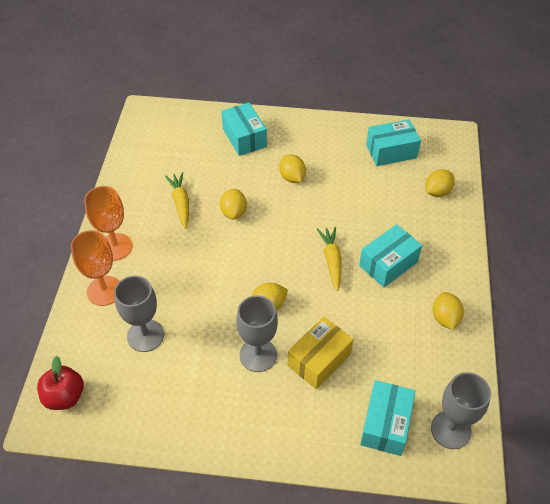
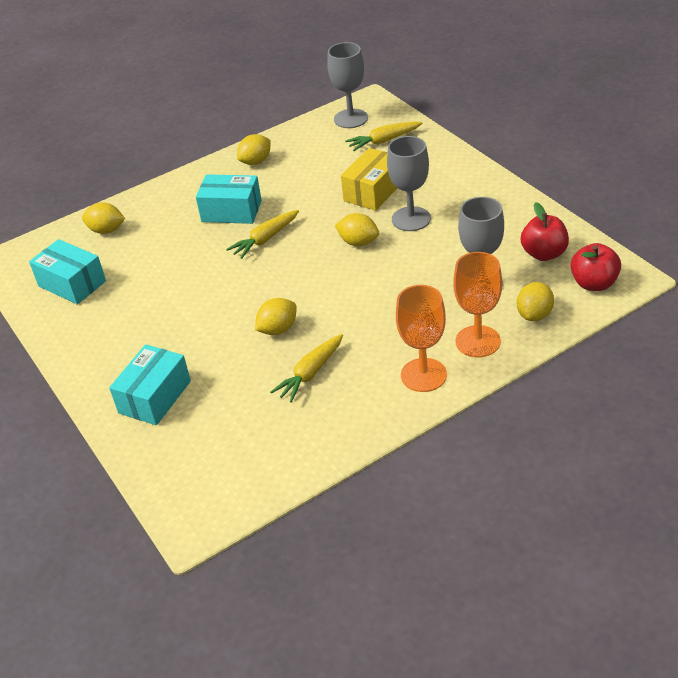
camera: 125 degrees left, 10 degrees down
(125, 398) = (544, 254): none -> red apple
(292, 177) = (183, 323): yellow lemon -> yellow lemon (534, 315)
(319, 360) = (373, 191): yellow box -> yellow box turned 60 degrees counterclockwise
(385, 424) = (384, 141): turquoise box -> yellow carrot

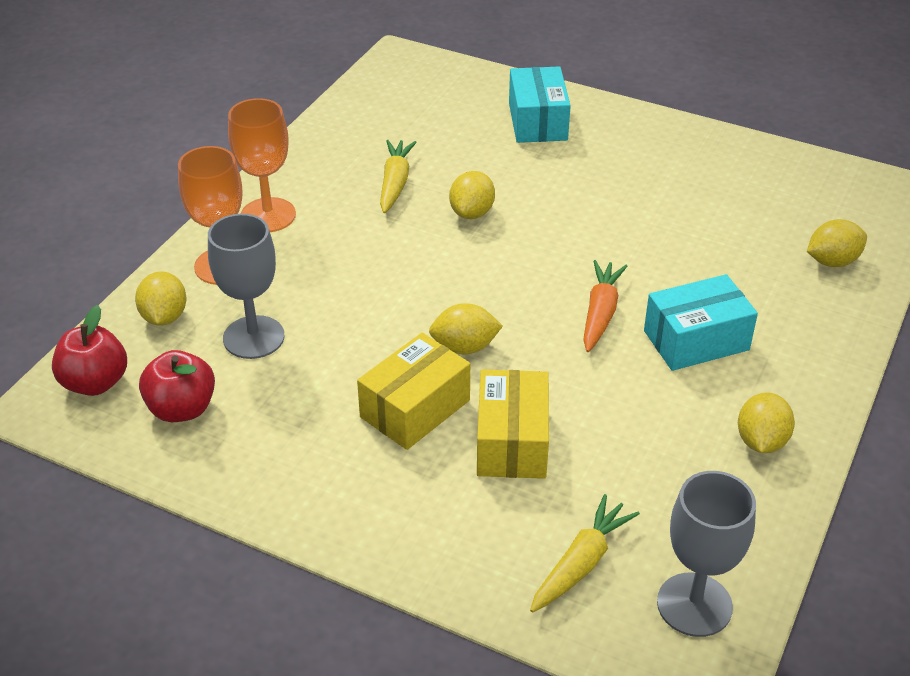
camera: 145 degrees right, 0 degrees up
(72, 284) = (776, 189): turquoise box -> none
(265, 239) = (600, 313): yellow carrot -> orange carrot
(411, 219) = (415, 408): grey goblet -> yellow box

